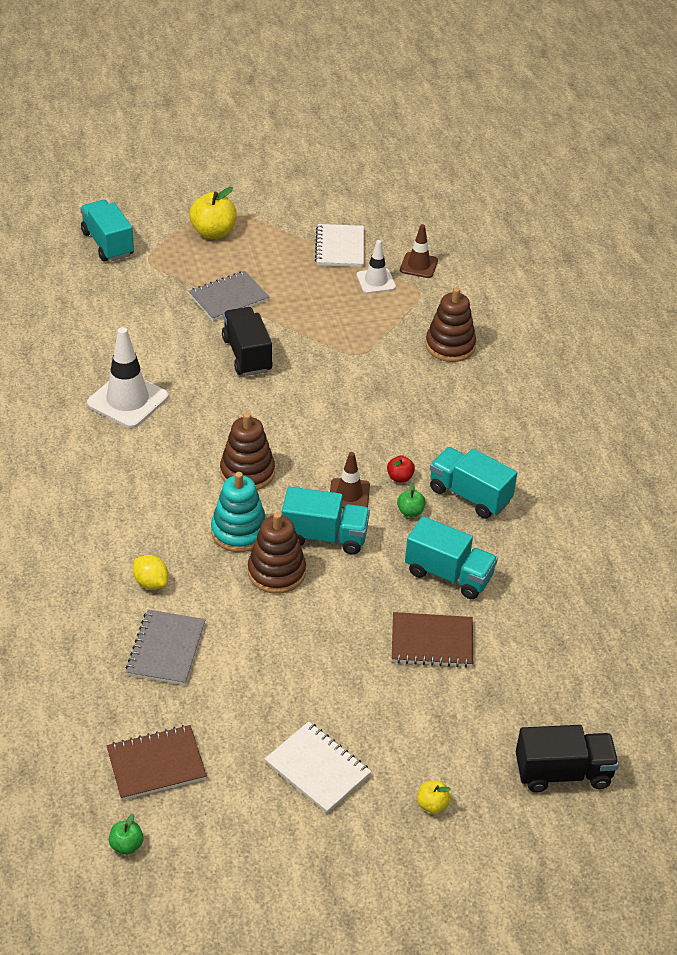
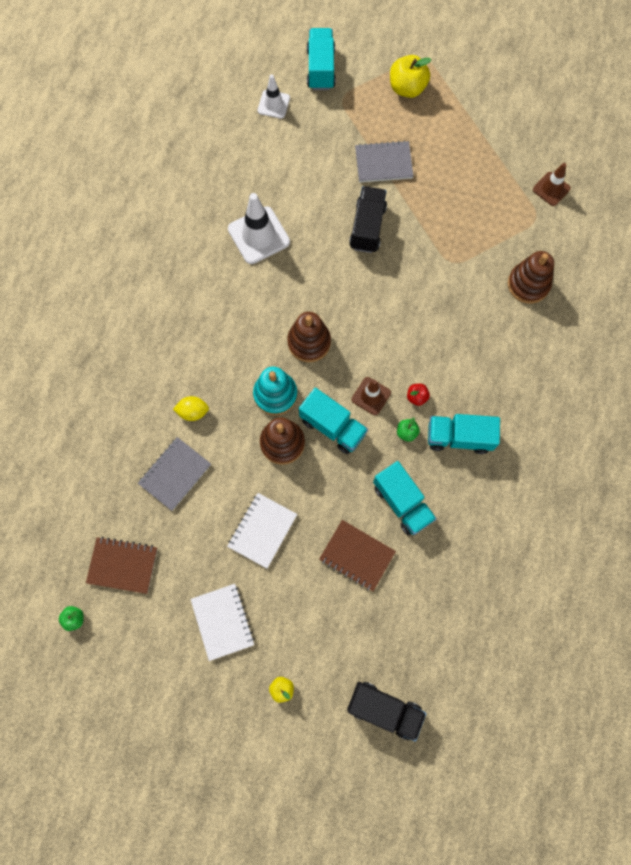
camera: 30 degrees right, 30 degrees up
(151, 582) = (193, 412): yellow lemon -> yellow lemon turned 75 degrees counterclockwise
(339, 248) = (498, 144): white notebook -> white notebook (262, 530)
(376, 281) = (507, 192): white traffic cone -> white traffic cone (273, 104)
(469, 495) = (459, 437): turquoise truck -> turquoise truck turned 60 degrees counterclockwise

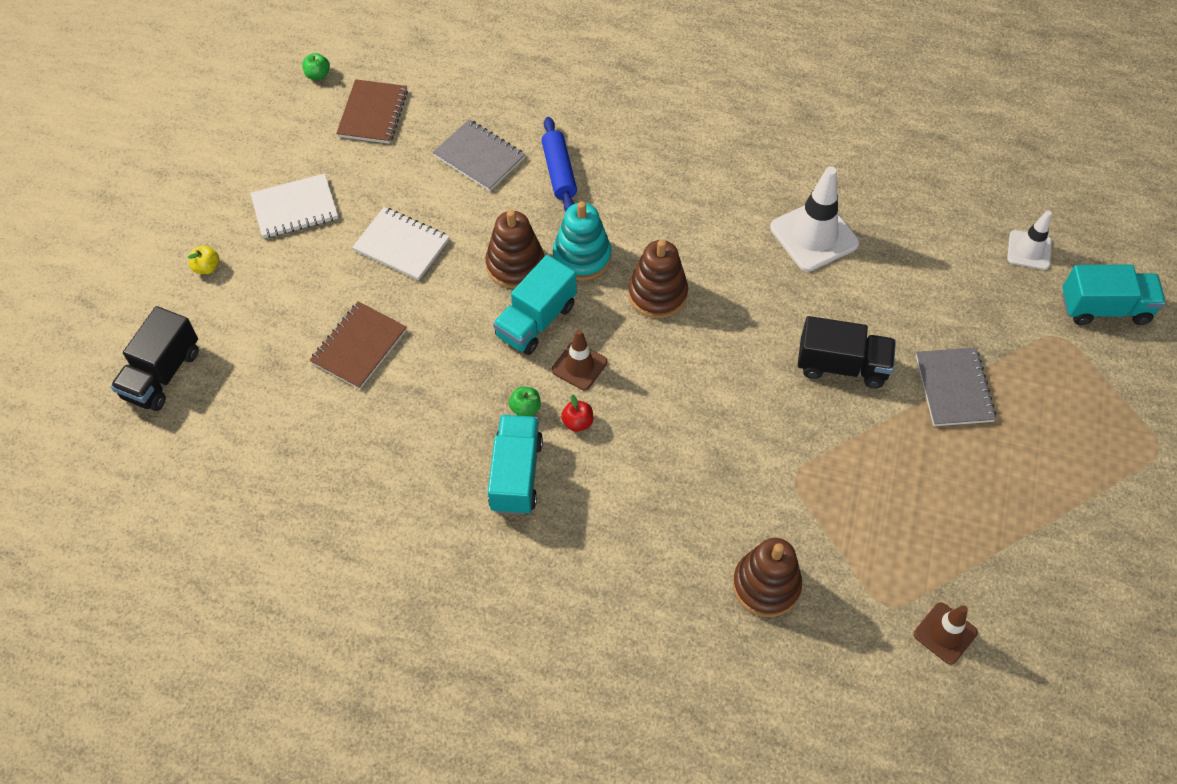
camera: 90 degrees right, 15 degrees down
(193, 412) = (559, 172): yellow lemon -> blue rolling pin
(402, 502) = (426, 400): turquoise truck -> none
(407, 88) = (1096, 424): yellow apple -> none

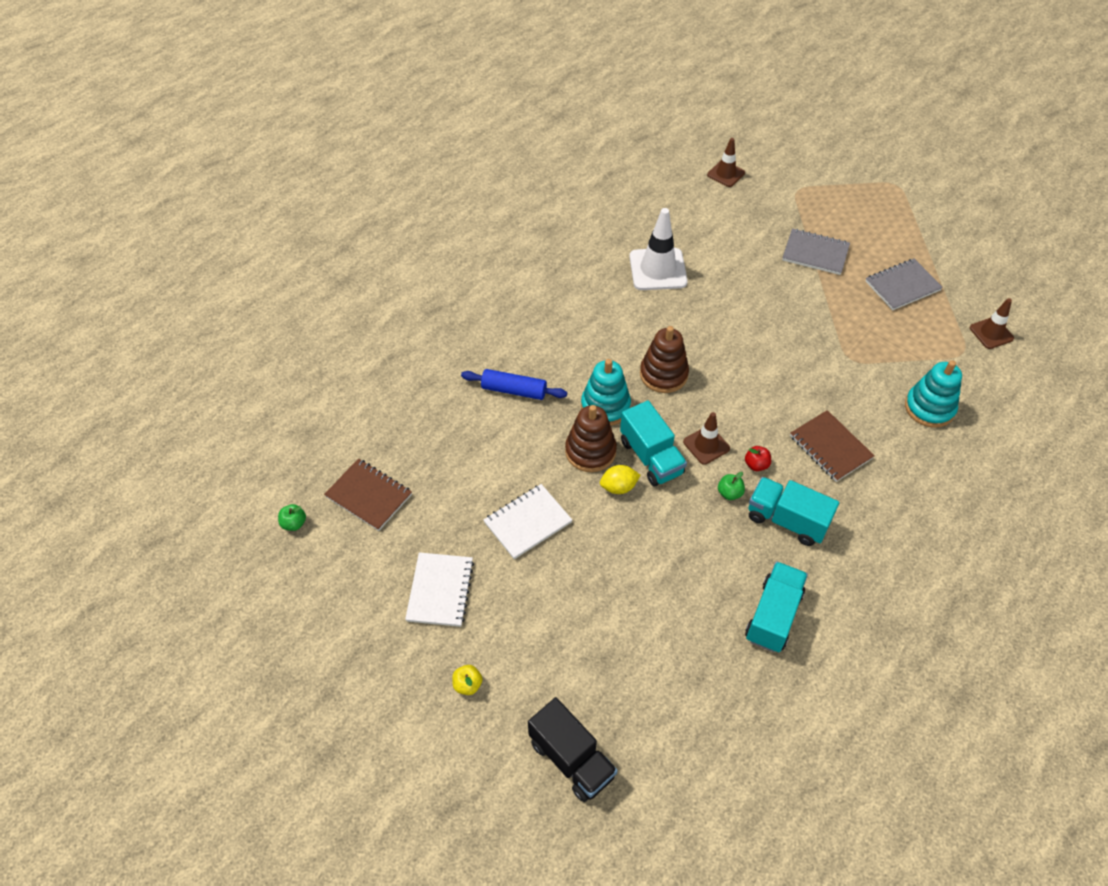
camera: 65 degrees left, 5 degrees down
(359, 346) = (617, 588): brown notebook -> brown notebook (830, 447)
(479, 157) = (466, 436): grey notebook -> grey notebook (902, 286)
(482, 305) = (618, 487): none -> yellow lemon
(766, 585) = (929, 408): brown stacking toy -> turquoise stacking toy
(841, 365) = (773, 299): black truck -> none
(1029, 250) = (726, 174): white traffic cone -> brown traffic cone
(1104, 308) = (786, 161): turquoise truck -> turquoise truck (773, 616)

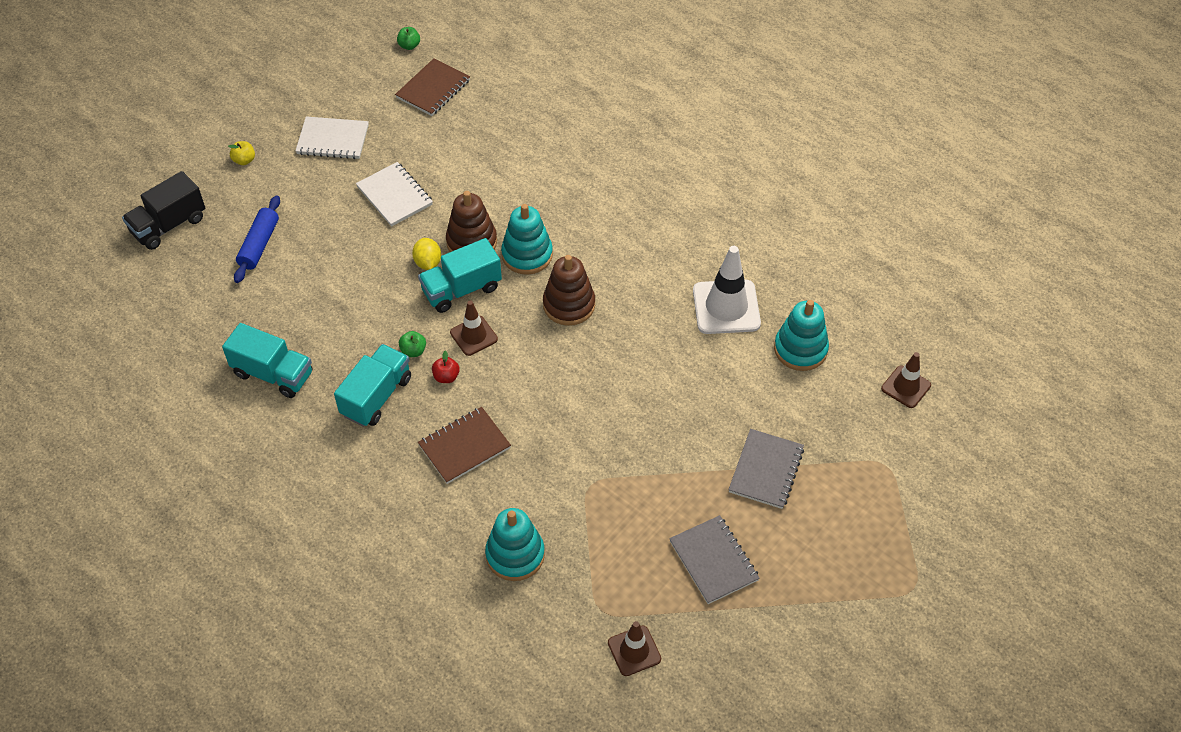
camera: 90 degrees right, 0 degrees up
(514, 390) = (549, 184): blue rolling pin -> blue rolling pin (259, 245)
(697, 228) = (800, 349): none -> turquoise stacking toy

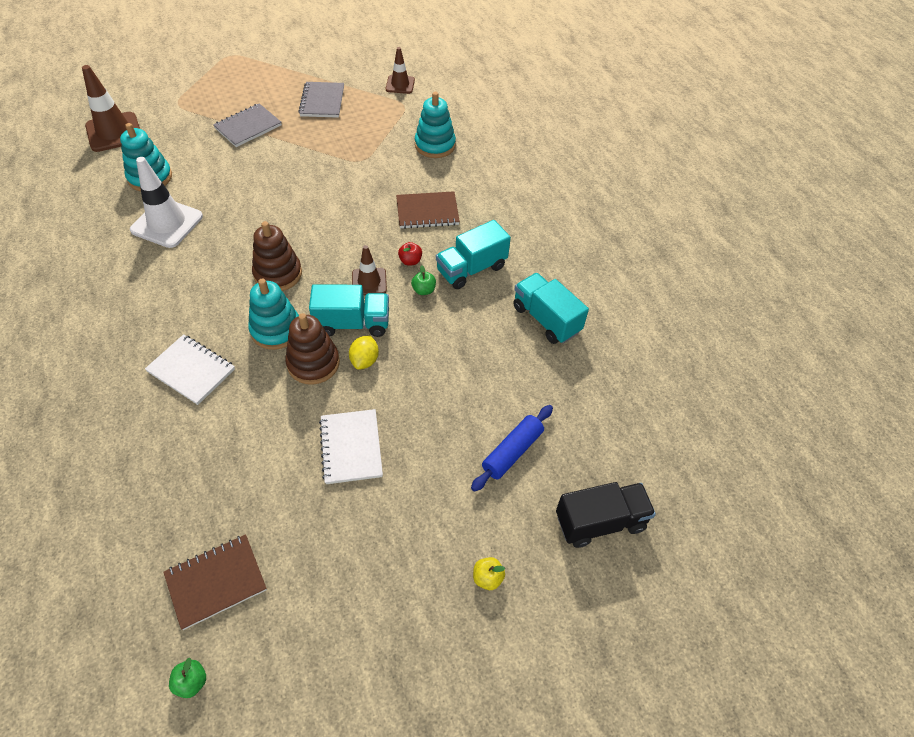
camera: 155 degrees left, 0 degrees up
(333, 140) = (374, 558): white notebook -> white notebook (191, 370)
(906, 387) = (114, 132): brown traffic cone -> brown traffic cone, size x1.68

